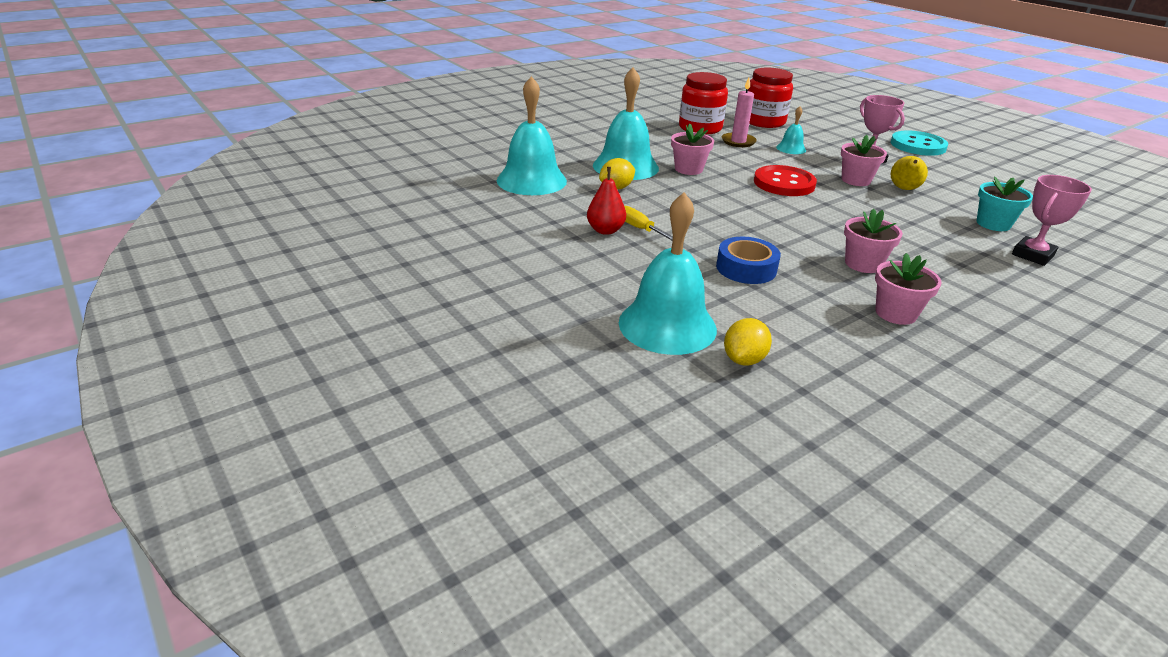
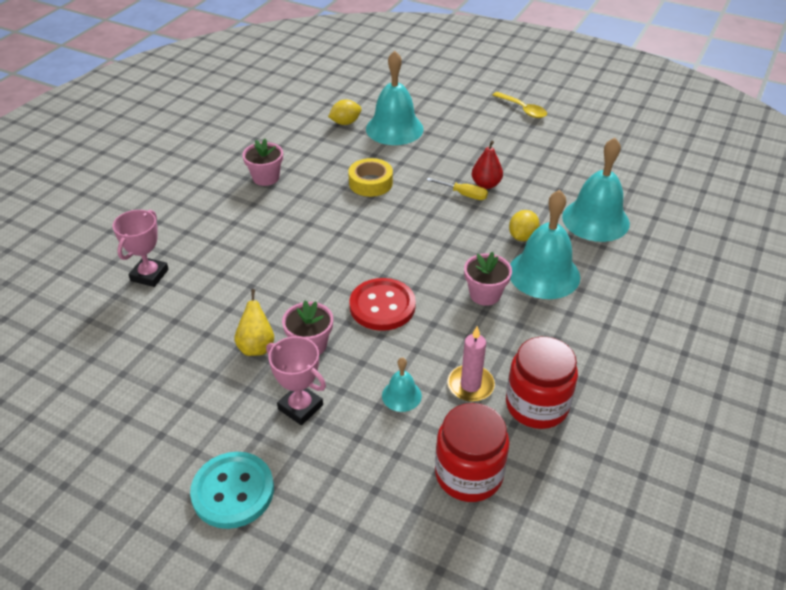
camera: 155 degrees right, 10 degrees up
(445, 294) = (523, 109): none -> yellow spoon
(744, 359) = (345, 123): yellow lemon -> yellow lemon turned 60 degrees clockwise
(746, 268) = (370, 183): blue tape -> yellow tape
(863, 264) = (290, 215): pink flower pot -> none
(993, 224) = (172, 313): turquoise flower pot -> none

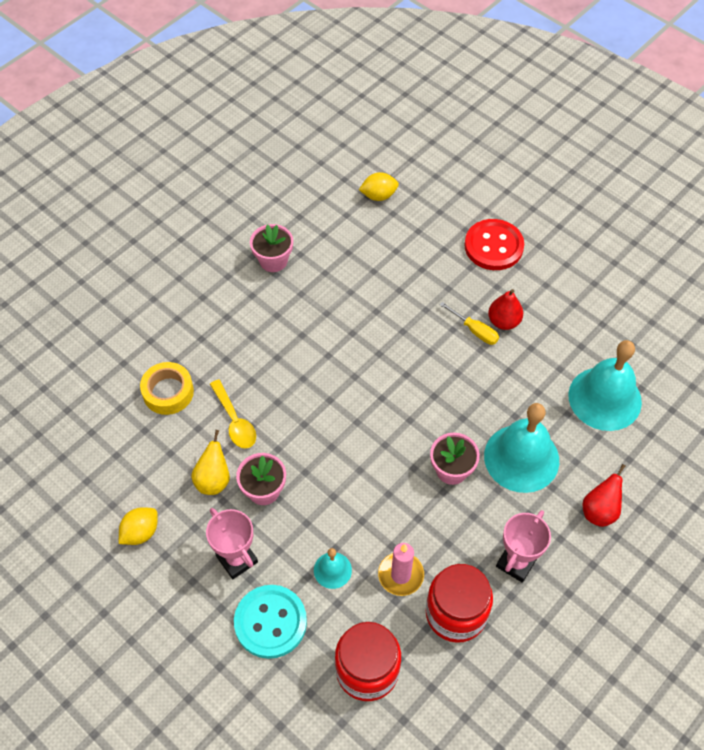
camera: 15 degrees right, 15 degrees up
(149, 275) = (132, 367): pink trophy -> pink trophy (516, 562)
(233, 491) = (157, 632): turquoise button -> turquoise button (270, 622)
(370, 183) = (380, 292): yellow tape -> yellow tape (168, 392)
(382, 306) = (345, 460): red button -> red button (493, 246)
(394, 128) = (430, 216): turquoise bell -> none
(522, 237) = (517, 403): yellow lemon -> yellow lemon (141, 532)
(523, 109) = (585, 216): yellow spoon -> yellow spoon (235, 421)
(631, 298) = (599, 511): none -> red pear

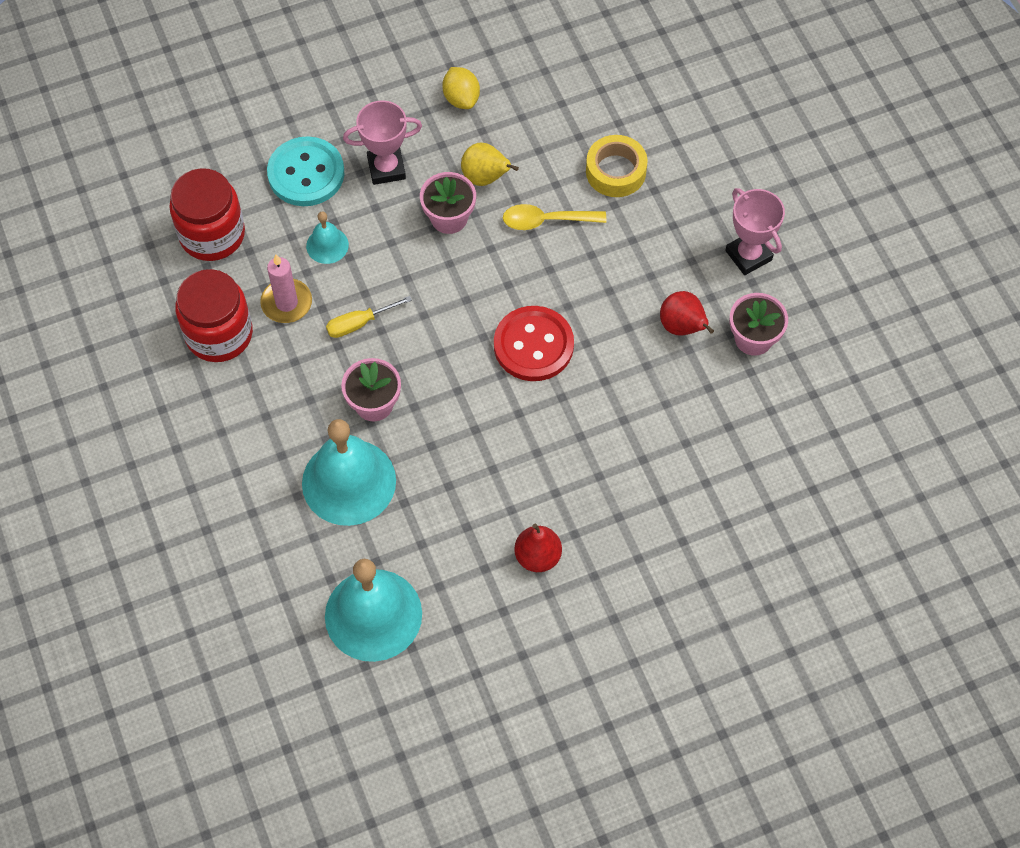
camera: 115 degrees right, 5 degrees up
(378, 195) = (808, 502): yellow lemon -> none
(475, 331) = (540, 516): yellow screwdriver -> yellow screwdriver (359, 323)
(493, 246) = (659, 604): red button -> red button (533, 345)
(516, 562) = (236, 415): pink trophy -> pink trophy (748, 255)
(599, 511) = (243, 528): red pear -> red pear (682, 327)

